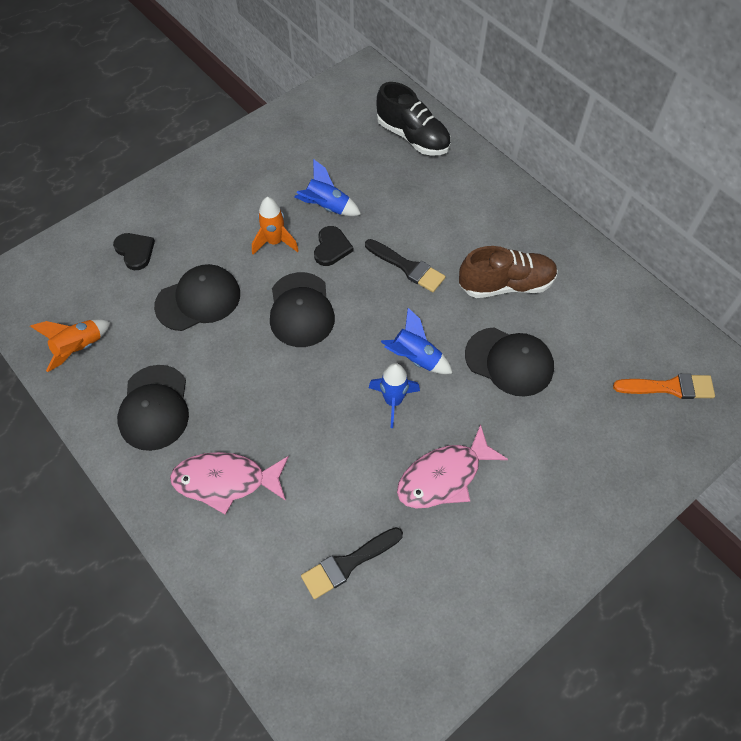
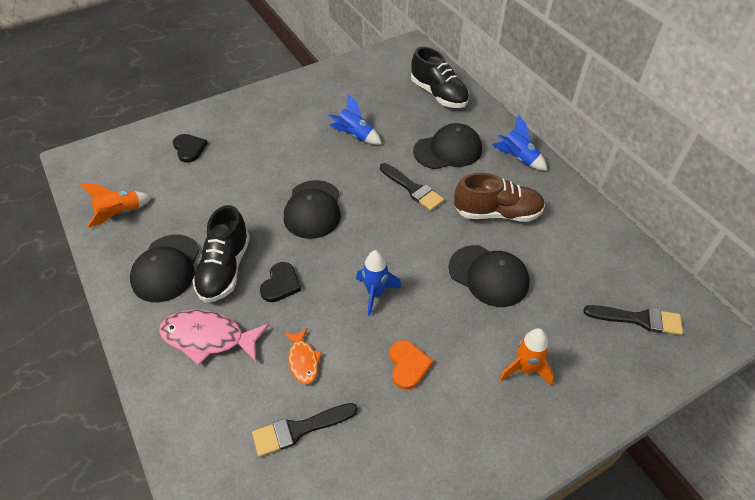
camera: 10 degrees right, 10 degrees down
(198, 300) = (229, 190): black cap -> black cap (448, 150)
(221, 398) = (225, 269): none -> black shoe
(275, 242) = (305, 156): orange rocket -> orange rocket (524, 369)
(331, 248) = (351, 166): black heart -> black heart (281, 284)
(334, 489) = (303, 360): none -> orange fish
(415, 358) = (403, 261): blue rocket -> blue rocket (518, 158)
(444, 476) = (408, 365): pink fish -> orange heart
(669, 387) = (638, 319): orange brush -> black brush

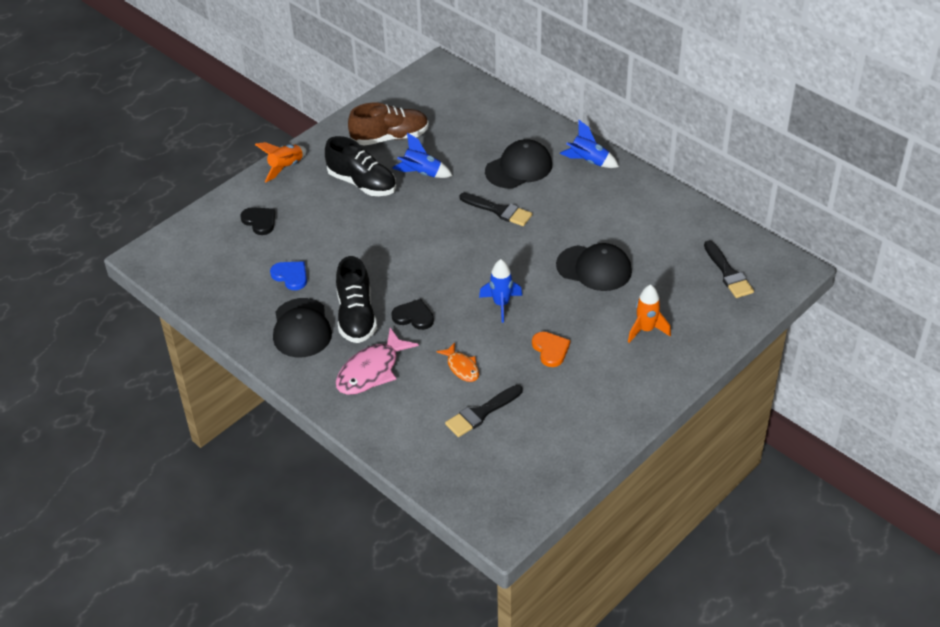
camera: 15 degrees left, 5 degrees down
(120, 213) = (228, 294): orange rocket -> orange rocket (286, 167)
(187, 209) = (291, 276): none -> blue heart
(208, 338) = (371, 371): pink fish -> pink fish turned 45 degrees counterclockwise
(281, 284) = (413, 316): black heart -> black heart turned 75 degrees counterclockwise
(313, 209) = (412, 249): black cap -> none
(438, 94) = (489, 114): black shoe -> black shoe (362, 183)
(497, 213) = (585, 215): brown shoe -> brown shoe (390, 137)
(638, 319) = (728, 273): black brush -> black brush turned 75 degrees clockwise

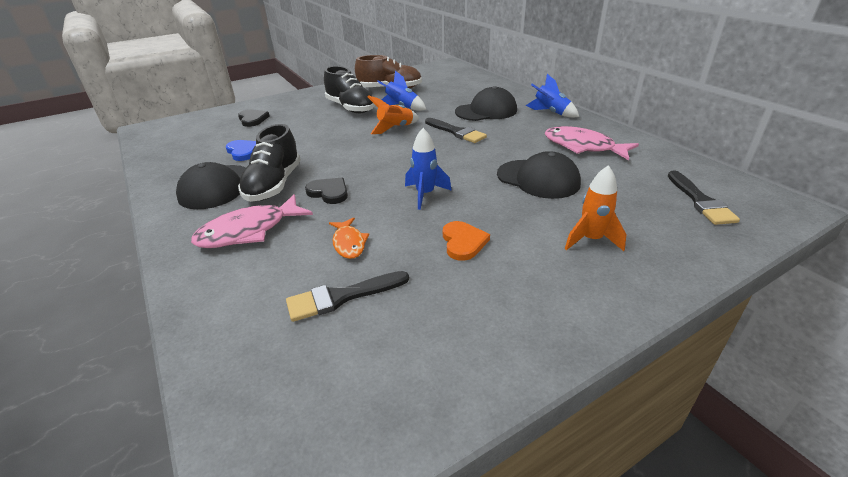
camera: 15 degrees right, 10 degrees down
(286, 167) = (300, 96): orange rocket -> orange rocket (395, 128)
(628, 216) = (583, 147): none -> pink fish

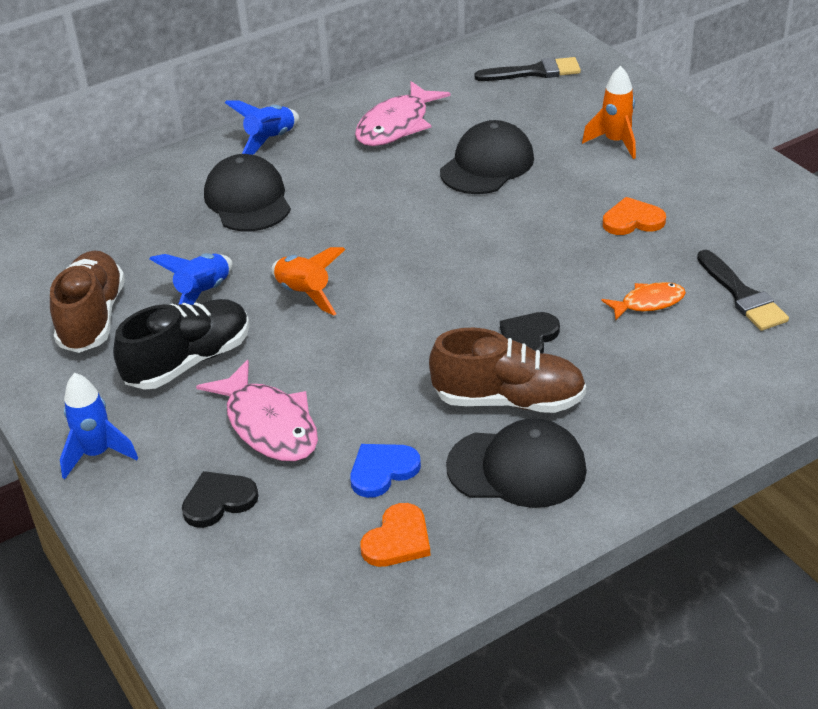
camera: 90 degrees left, 5 degrees up
(193, 156) = (398, 540): none -> orange heart
(249, 231) = (636, 395): pink fish -> pink fish (269, 425)
(274, 185) = (508, 400): black shoe -> brown shoe
(425, 194) = (530, 251): blue rocket -> blue rocket (97, 454)
(456, 132) = (331, 229): black brush -> none

